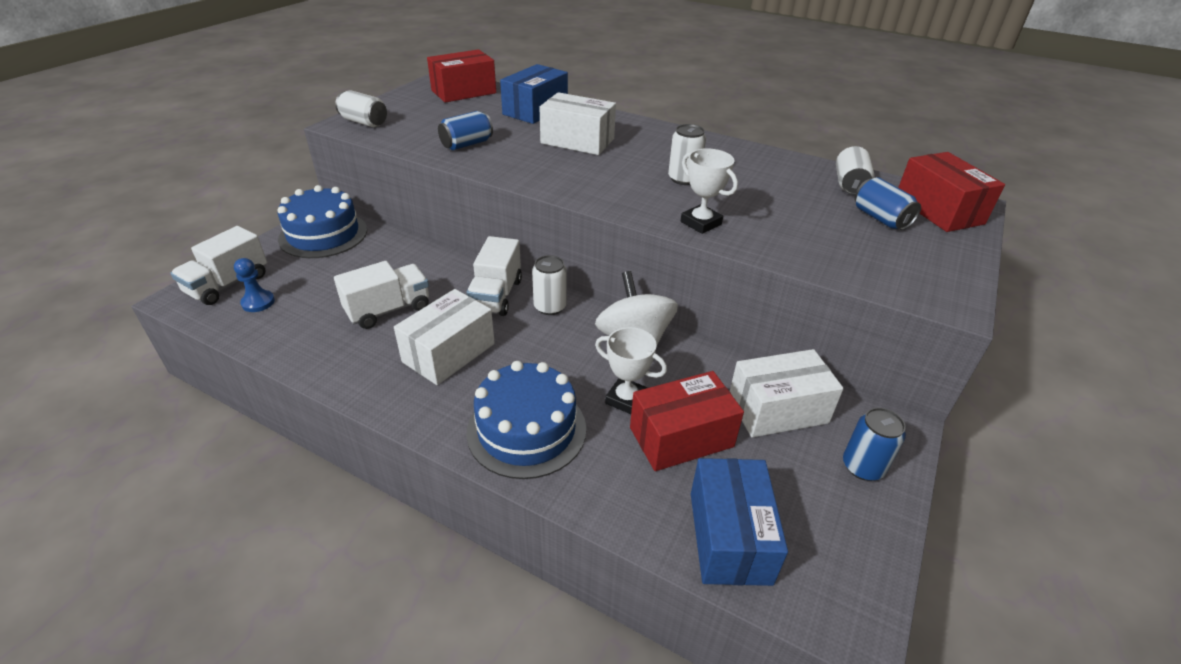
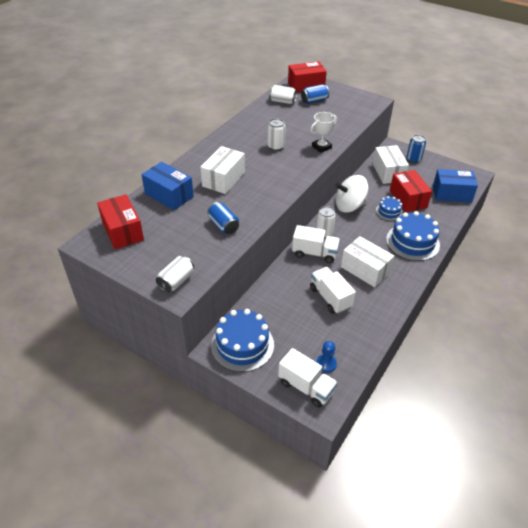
camera: 85 degrees left, 5 degrees up
(626, 399) = (389, 212): white trophy -> blue cake

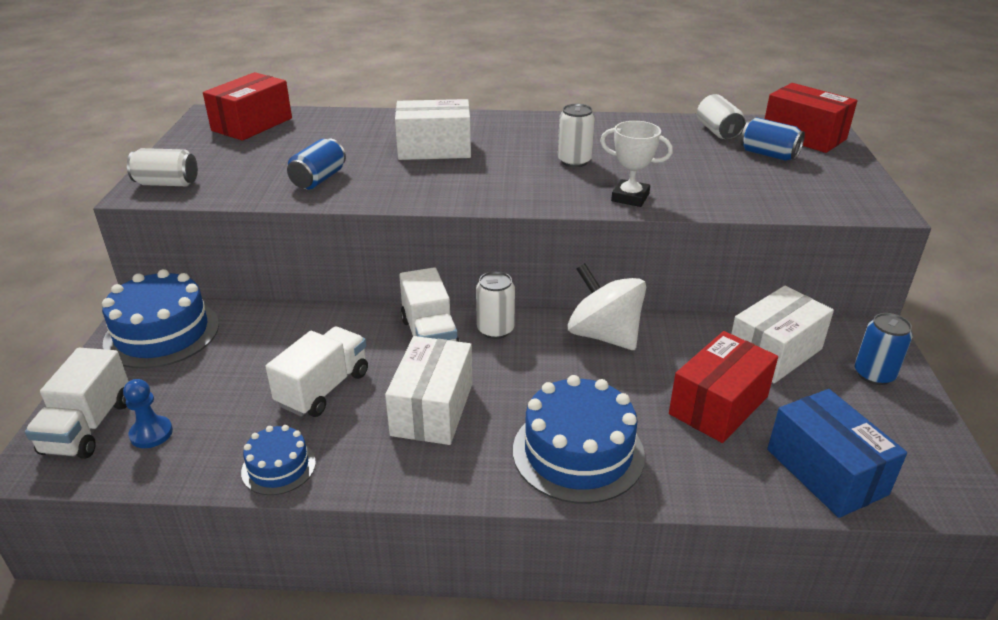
camera: 60 degrees right, 10 degrees down
(169, 195) = (356, 127): blue box -> none
(389, 212) = (643, 390): blue cake -> blue cake (278, 467)

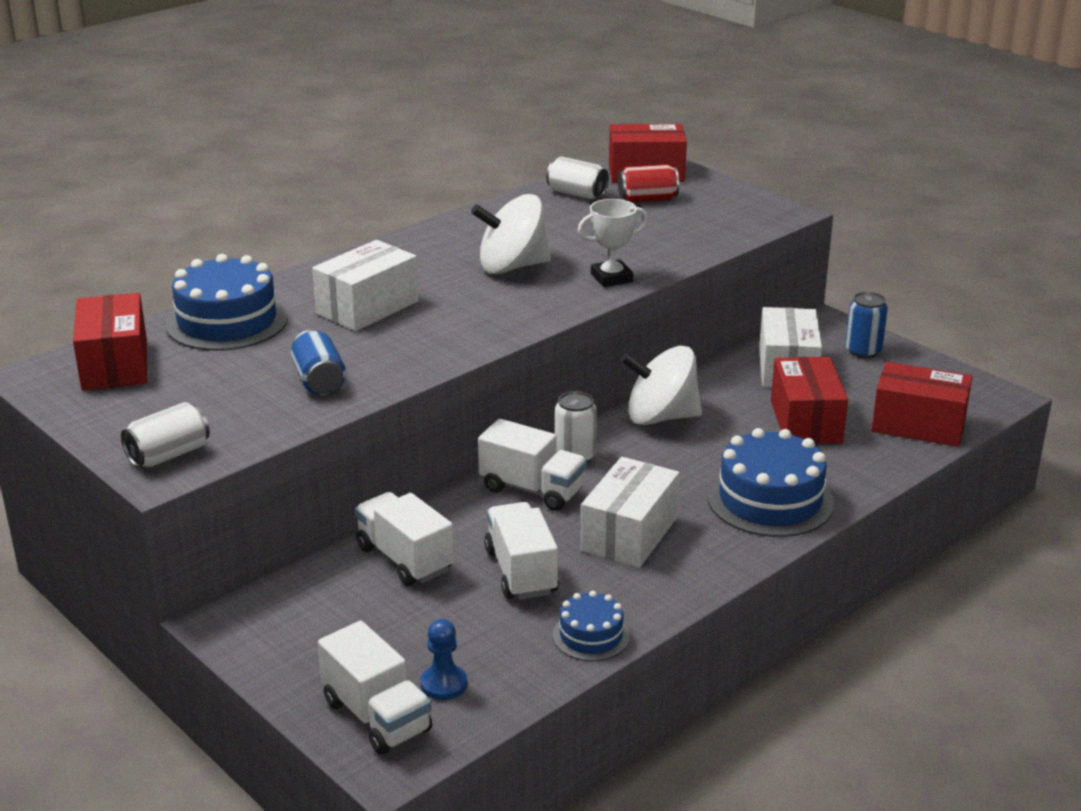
camera: 45 degrees left, 5 degrees down
(162, 333) = (283, 623): blue cake -> blue cake (227, 322)
(282, 335) = (404, 559): none -> white truck
(432, 409) = (629, 534): white box -> white box turned 60 degrees clockwise
(574, 161) = (512, 267): white can -> white spinning top
(768, 154) = (647, 199): blue can -> red can
(826, 471) = (918, 425): blue box -> red box

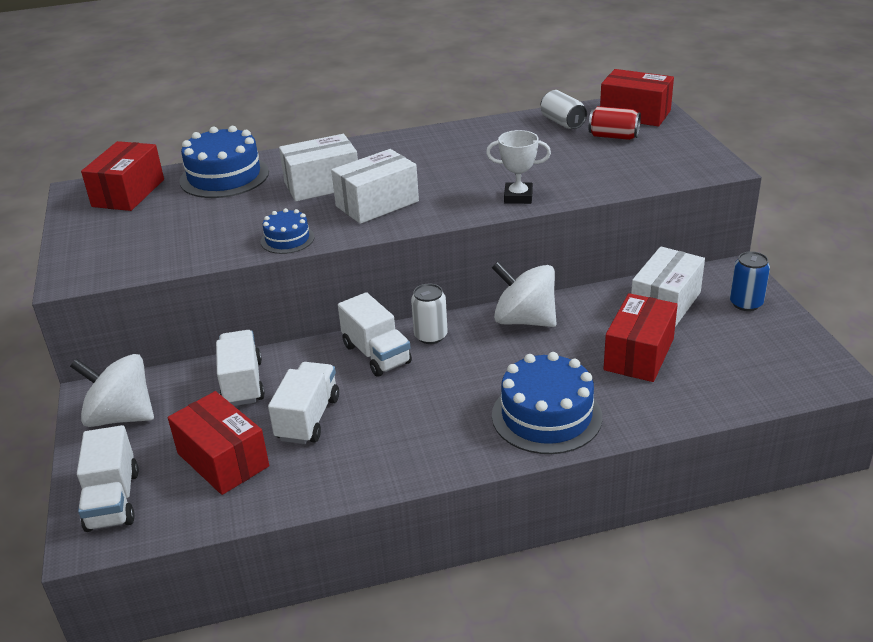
camera: 30 degrees right, 5 degrees up
(168, 455) = (88, 266): white can -> none
(319, 381) = (233, 234): blue can -> none
(443, 684) = (176, 491): blue pawn -> none
(512, 267) = (454, 173): white spinning top -> white spinning top (121, 416)
(591, 636) = (307, 488): blue cake -> blue cake (287, 239)
(629, 534) = (412, 412): white box -> white box (377, 204)
(918, 425) = (736, 384): red box -> red box (223, 460)

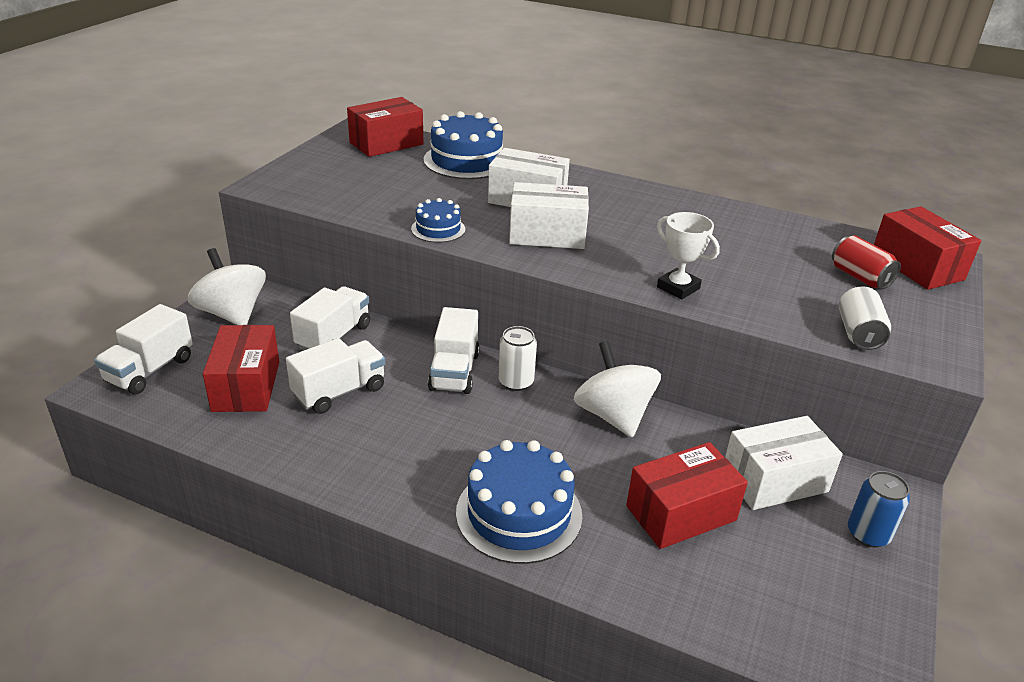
camera: 35 degrees right, 0 degrees up
(562, 122) = (823, 241): white can -> white can (858, 333)

